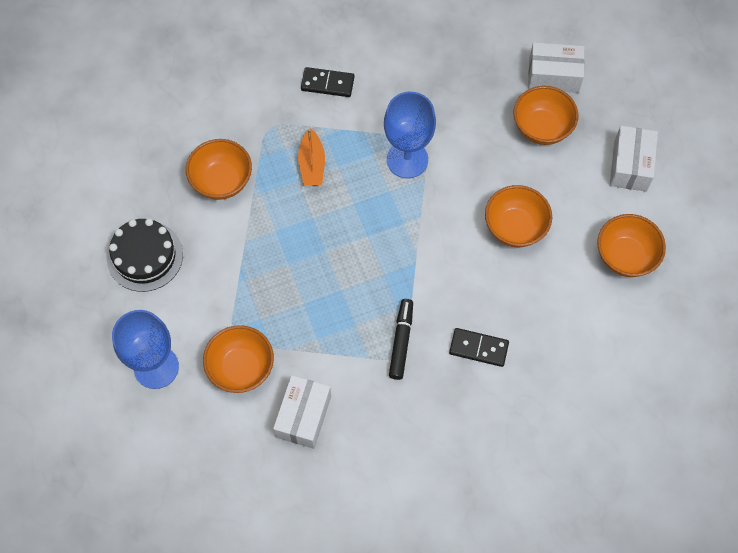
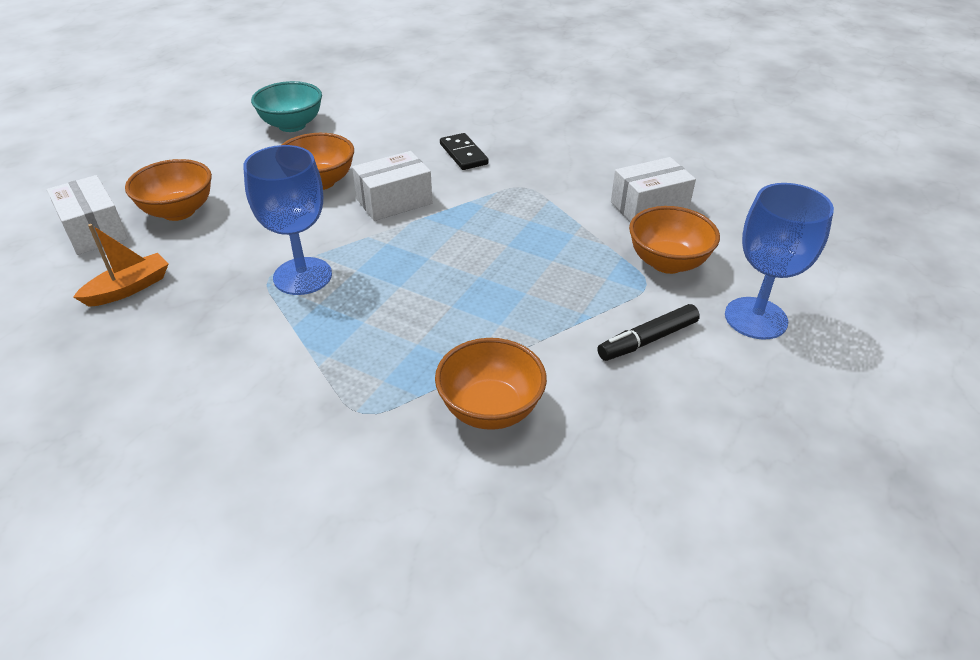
camera: 130 degrees left, 25 degrees down
(145, 256) = (669, 413): black cake -> none
(312, 164) = (382, 343): orange boat -> orange boat (128, 288)
(327, 84) = (240, 398): black domino -> none
(401, 341) = (510, 190): black marker -> black marker (647, 340)
(625, 256) = (292, 125): orange bowl -> turquoise bowl
(630, 166) = (186, 153): white box -> white box (394, 201)

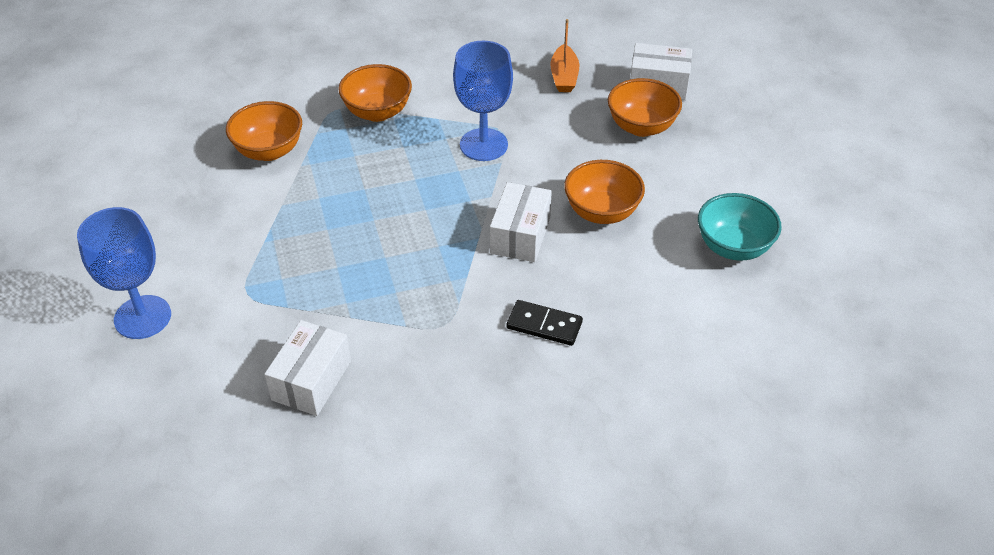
camera: 135 degrees right, 5 degrees up
(647, 340) = (211, 249): black marker -> none
(667, 263) = (246, 325): orange bowl -> orange bowl (377, 112)

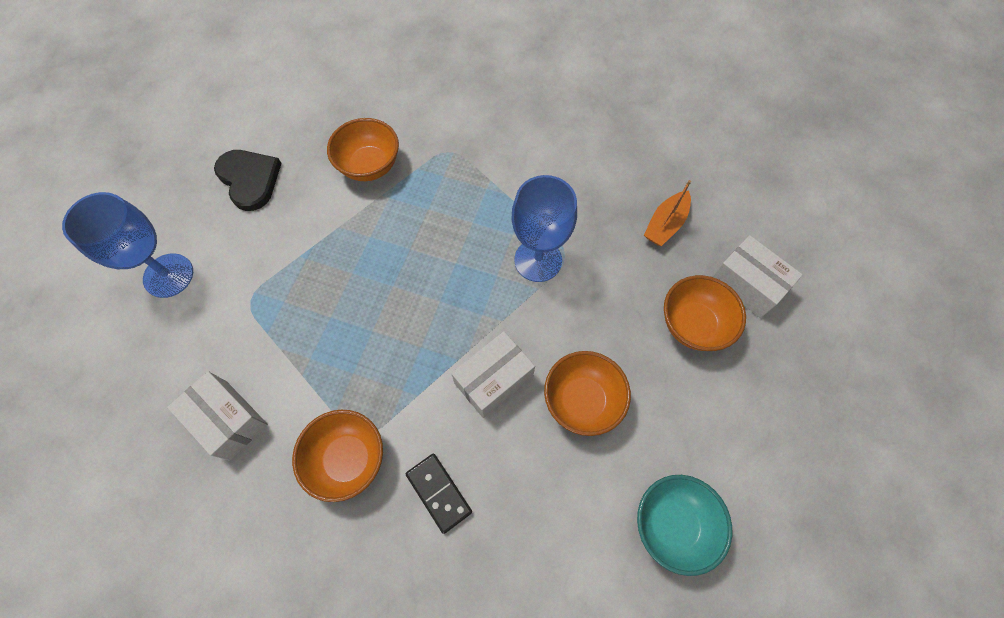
camera: 35 degrees right, 20 degrees up
(156, 212) = (249, 179): none -> black heart
(311, 380) = (228, 420): white box -> white box turned 75 degrees clockwise
(377, 112) = (479, 173): orange bowl -> orange bowl (348, 459)

